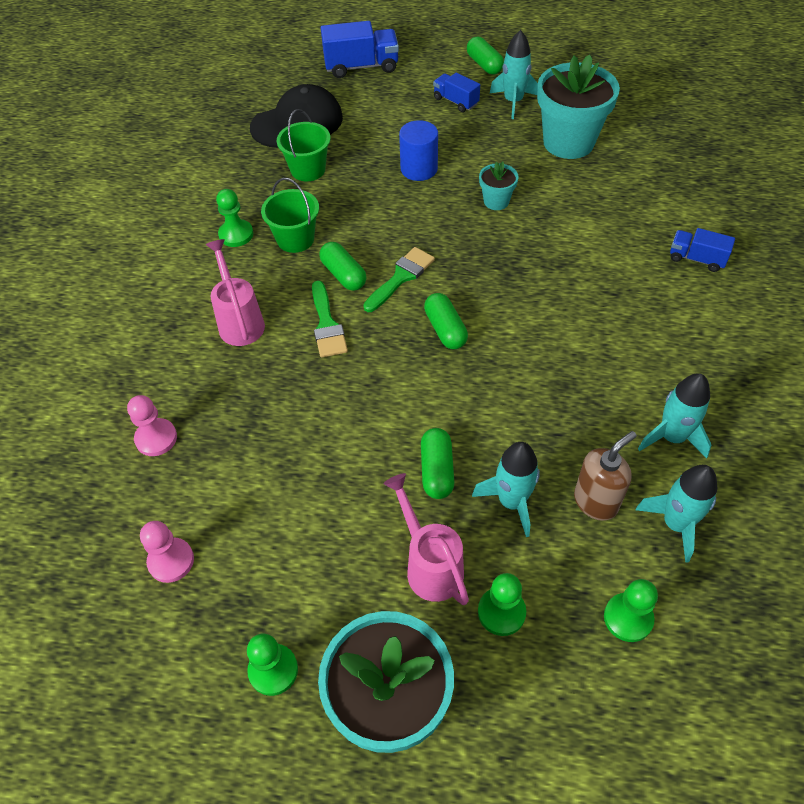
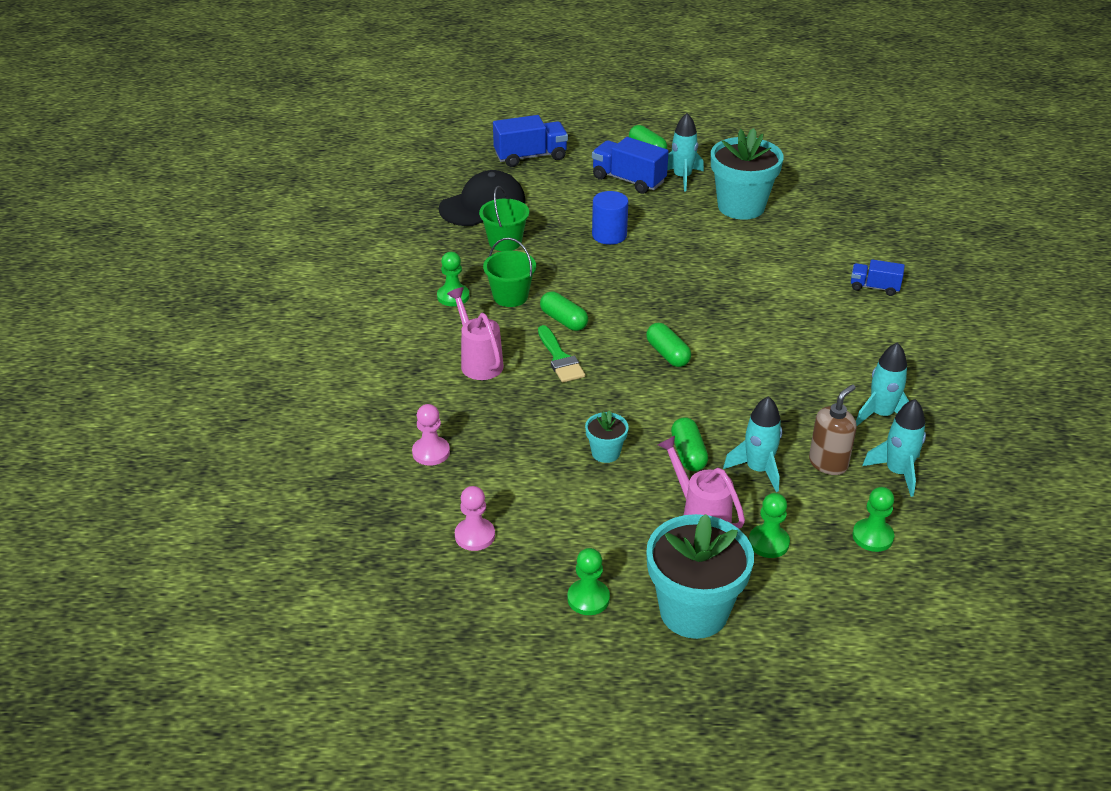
camera: 10 degrees left, 15 degrees down
(401, 277) = (617, 318): green brush -> none
(456, 101) = (628, 180): blue truck -> blue truck, size x1.66
(496, 201) = (687, 256): turquoise flower pot -> turquoise flower pot (605, 453)

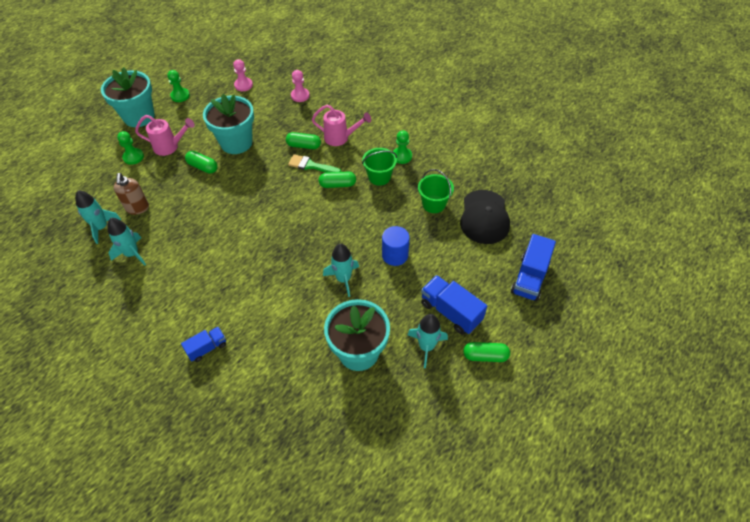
camera: 130 degrees right, 15 degrees up
(605, 453) = (236, 143): turquoise flower pot -> turquoise flower pot, size x2.12
(628, 180) = (450, 312): blue truck -> blue truck turned 120 degrees counterclockwise
(667, 354) = (268, 206): green capsule -> green capsule (304, 146)
(758, 469) = (166, 182): turquoise rocket -> turquoise rocket (343, 279)
(872, 536) = (91, 189): green pawn -> none

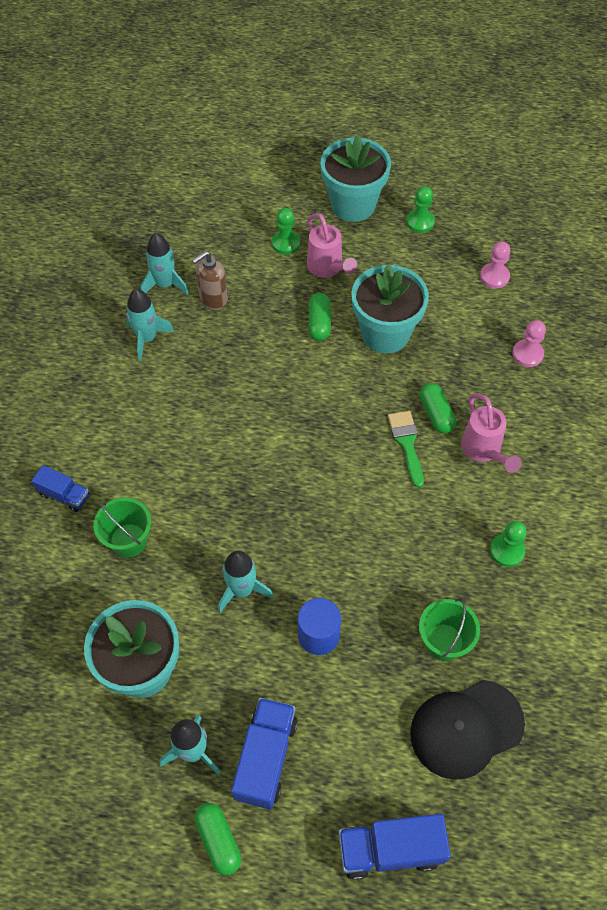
camera: 60 degrees right, 5 degrees up
(337, 185) = (395, 495): green capsule -> none
(379, 177) = (446, 541): green bucket -> green bucket (128, 540)

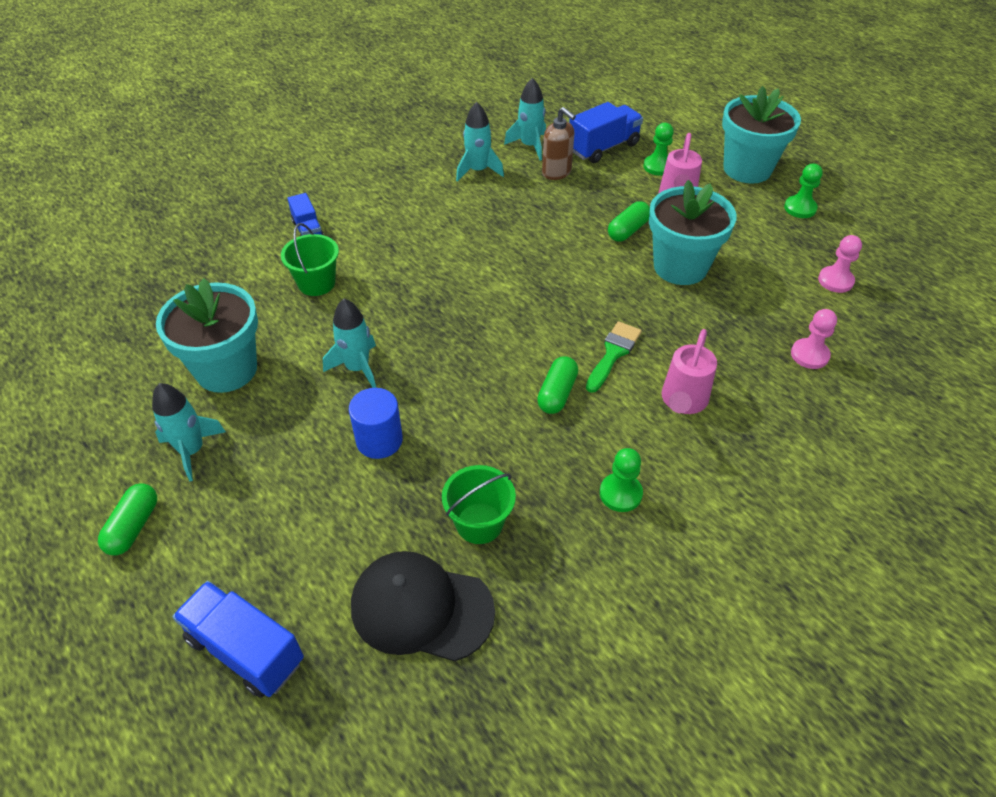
camera: 40 degrees right, 10 degrees down
(213, 299) = (557, 172): brown soap dispenser -> brown soap dispenser turned 135 degrees counterclockwise
(266, 758) = (235, 497): blue truck -> blue truck (603, 147)
(436, 414) = (665, 348): green capsule -> green capsule (557, 393)

